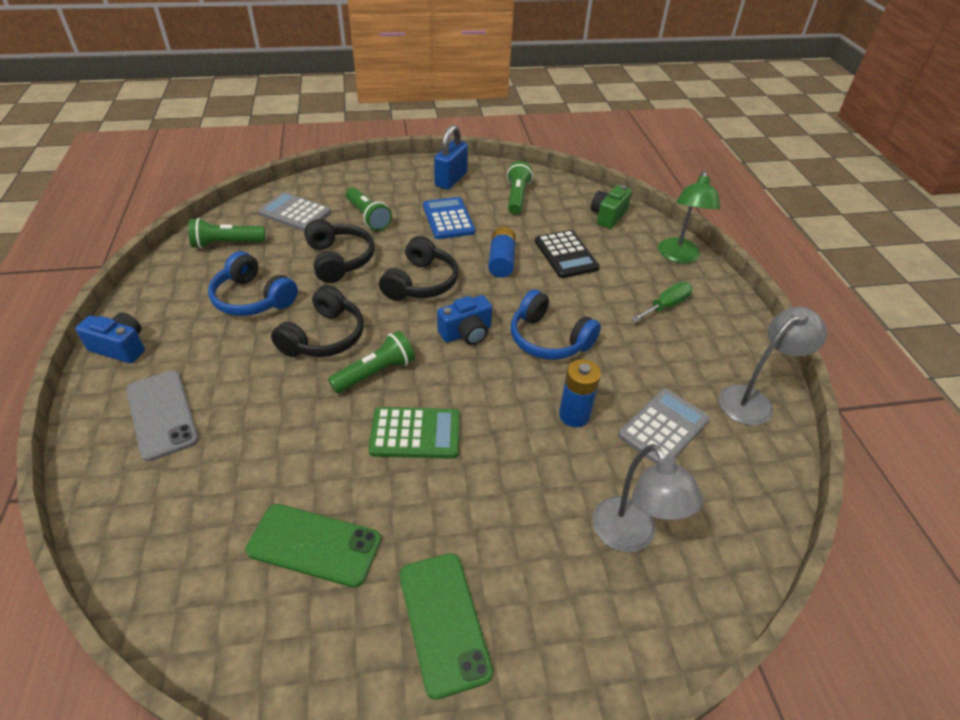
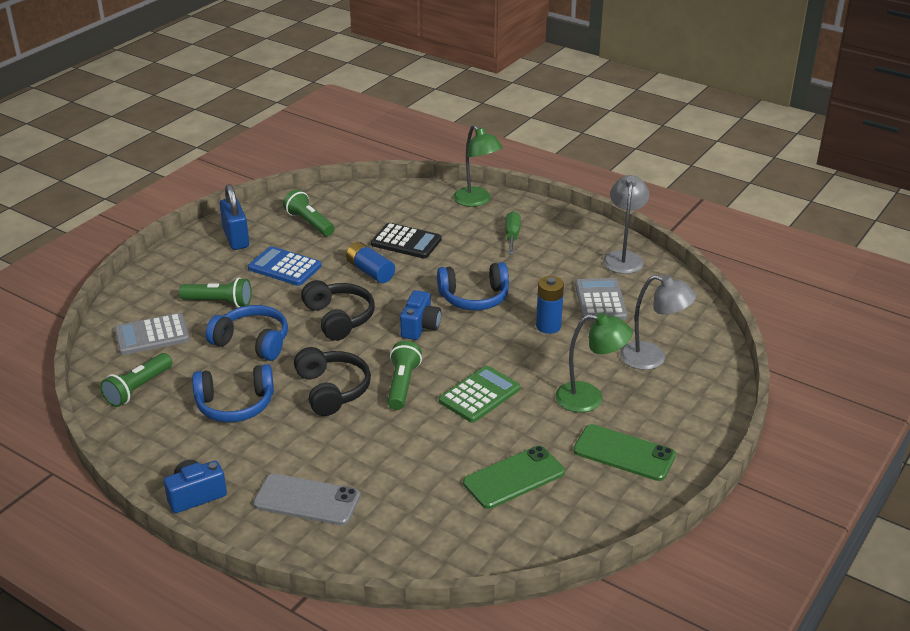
camera: 45 degrees left, 10 degrees down
(339, 260) = (252, 342): black headphones -> blue headphones
(502, 524) = (589, 398): none -> green lamp
(608, 216) = (394, 200): green camera -> none

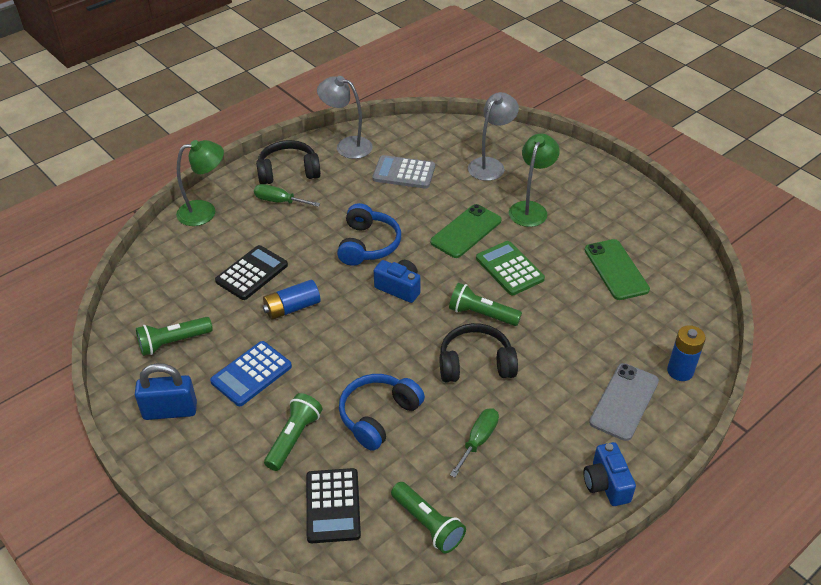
camera: 75 degrees left, 10 degrees up
(152, 335) = (333, 506): grey calculator -> black calculator
(235, 405) = (478, 440): blue headphones -> green screwdriver
(339, 318) = (363, 343): black headphones -> black headphones (288, 172)
(548, 326) = (428, 209): blue battery -> blue battery (680, 371)
(624, 453) = (598, 206): green phone -> green phone (466, 231)

